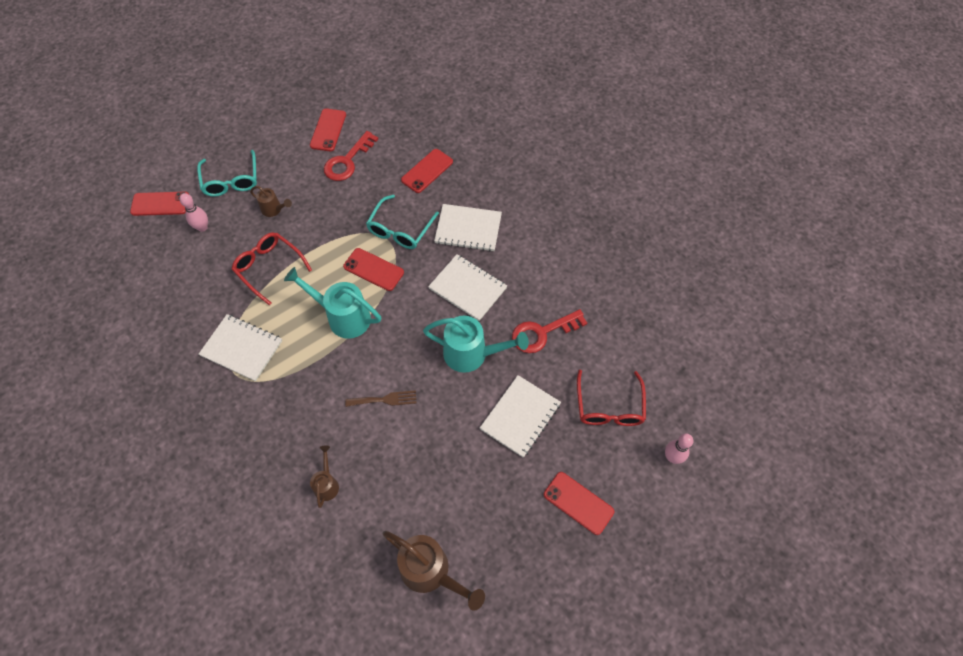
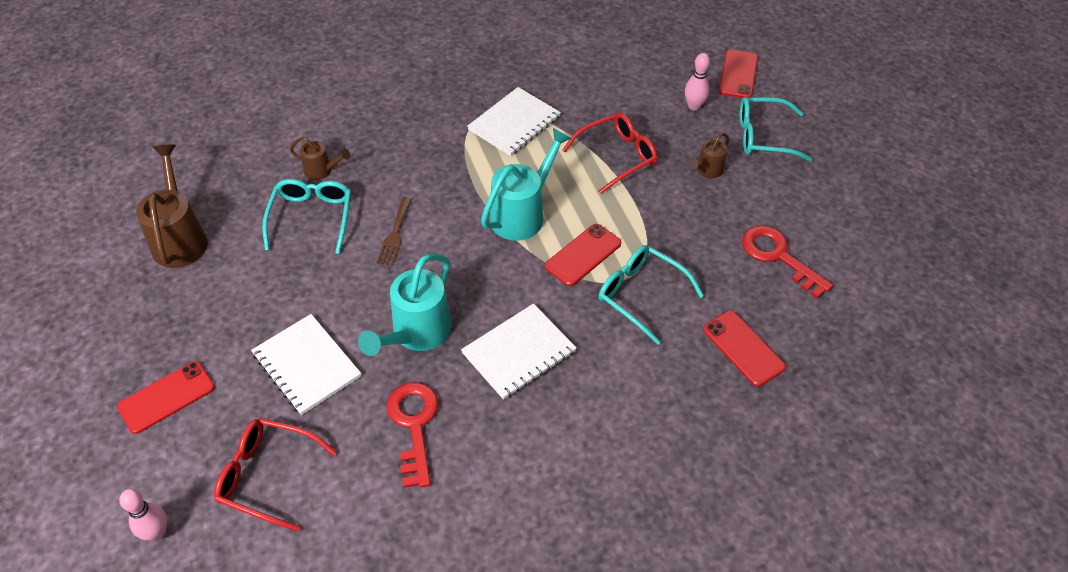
camera: 105 degrees right, 10 degrees down
(328, 130) = (842, 244): red phone -> none
(382, 470) = (311, 218): none -> turquoise glasses
(431, 572) = (180, 238): brown watering can -> brown watering can turned 120 degrees clockwise
(468, 229) = (621, 377): white notebook -> none

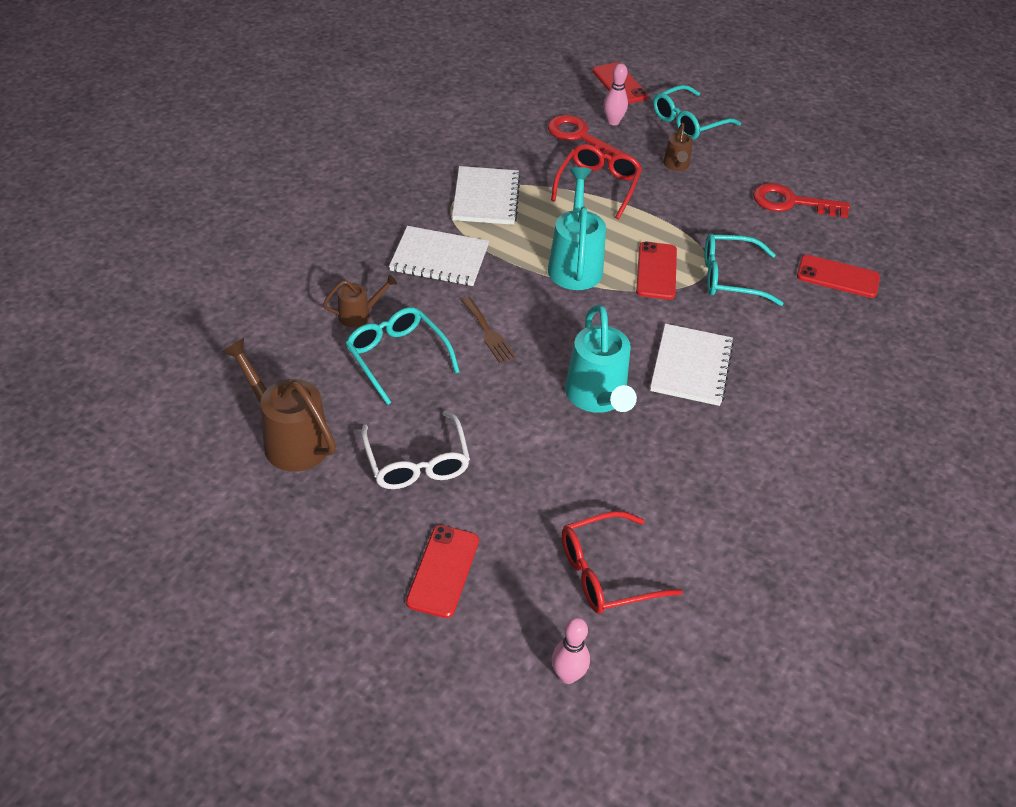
camera: 40 degrees left, 5 degrees down
(238, 305) = (416, 461): none -> white glasses
(306, 365) = (536, 473): white notebook -> white notebook (439, 258)
(414, 426) = (676, 464): red key -> red key (580, 137)

